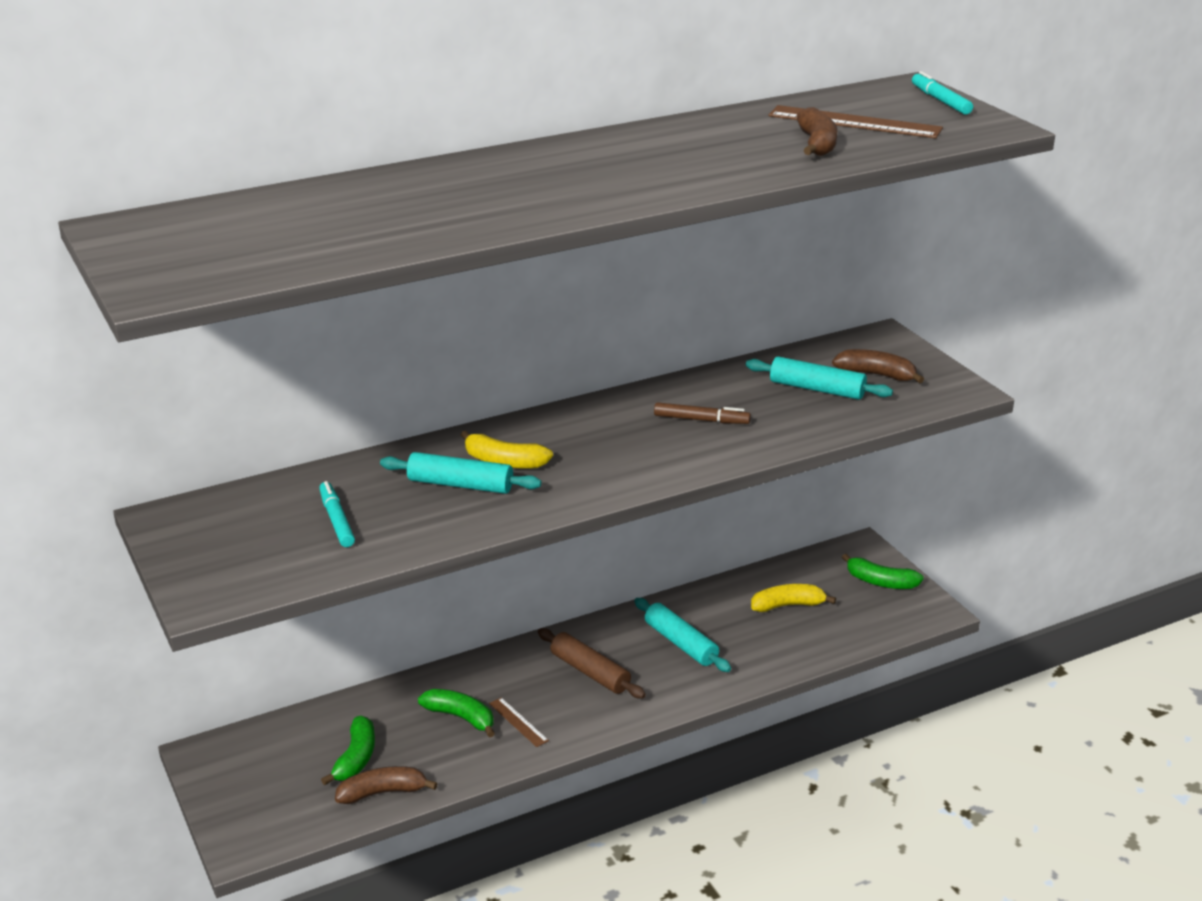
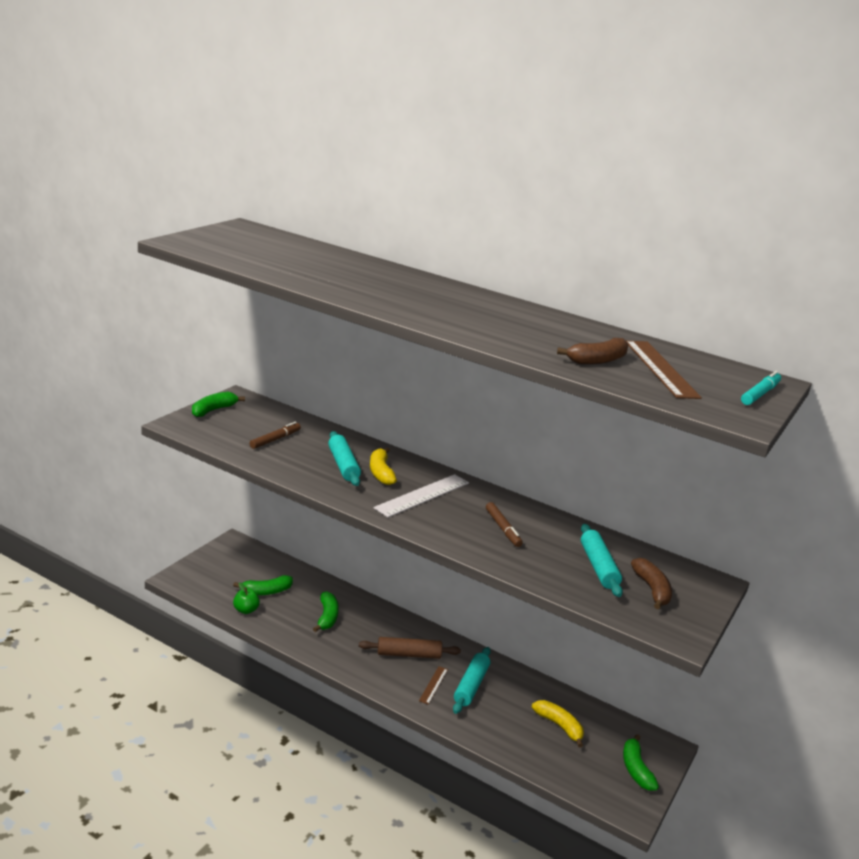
camera: 55 degrees right, 5 degrees down
(187, 552) = (213, 410): none -> green banana
(337, 520) = (275, 439): turquoise marker -> brown marker
(383, 792) = (246, 610): brown banana -> green apple
(518, 722) = (340, 640): brown ruler -> brown ruler (433, 685)
(585, 449) = (422, 495): none -> white ruler
(590, 672) = (408, 654): brown rolling pin -> brown rolling pin turned 75 degrees clockwise

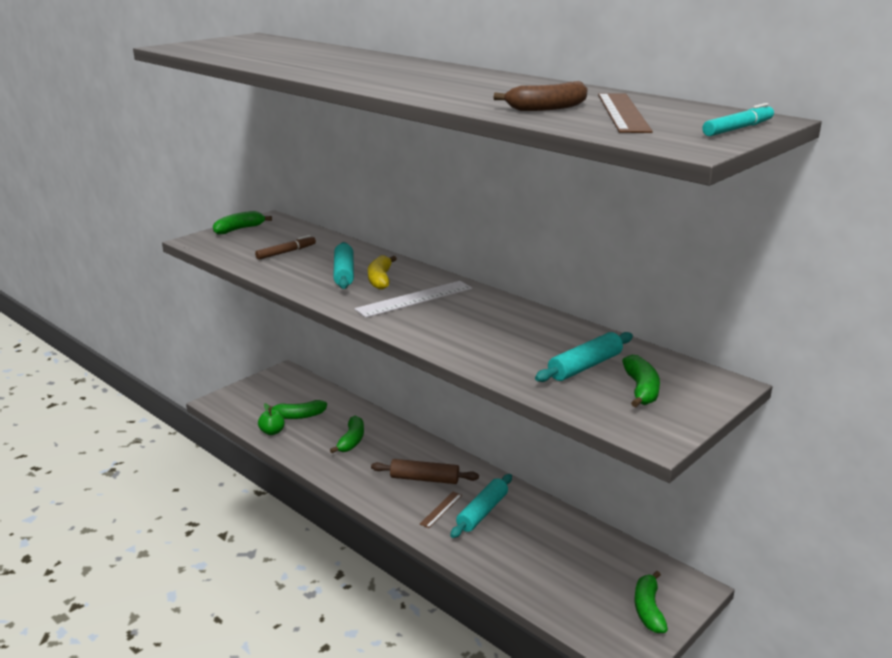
camera: 15 degrees right, 0 degrees up
(503, 529) = (489, 329): brown marker -> none
(559, 726) = (570, 558): yellow banana -> none
(598, 567) = (585, 366): turquoise rolling pin -> turquoise rolling pin turned 45 degrees clockwise
(652, 590) = (641, 390): brown banana -> green banana

